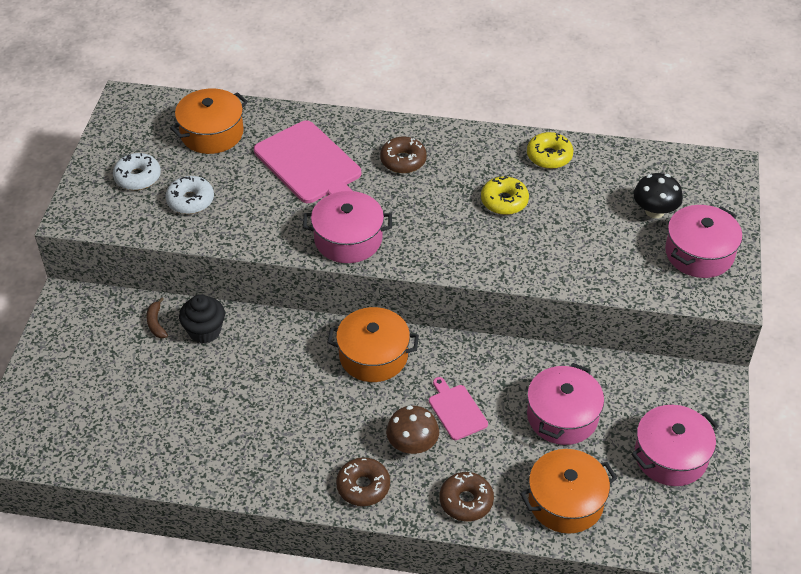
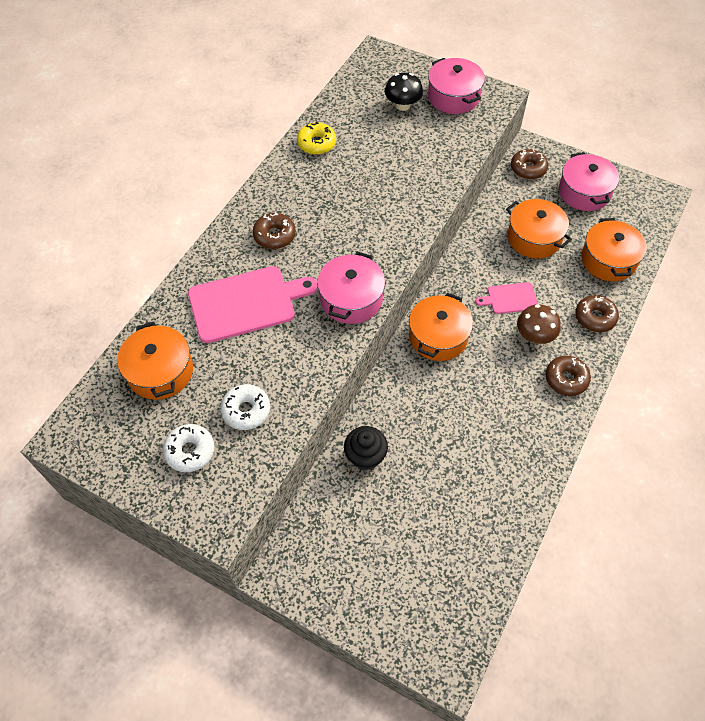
camera: 70 degrees left, 10 degrees up
(156, 323) = (340, 496): brown banana -> none
(504, 201) = (353, 185): yellow donut -> none
(562, 416) = (534, 238): pink pot -> orange pot
(677, 388) = (528, 169): none -> brown donut

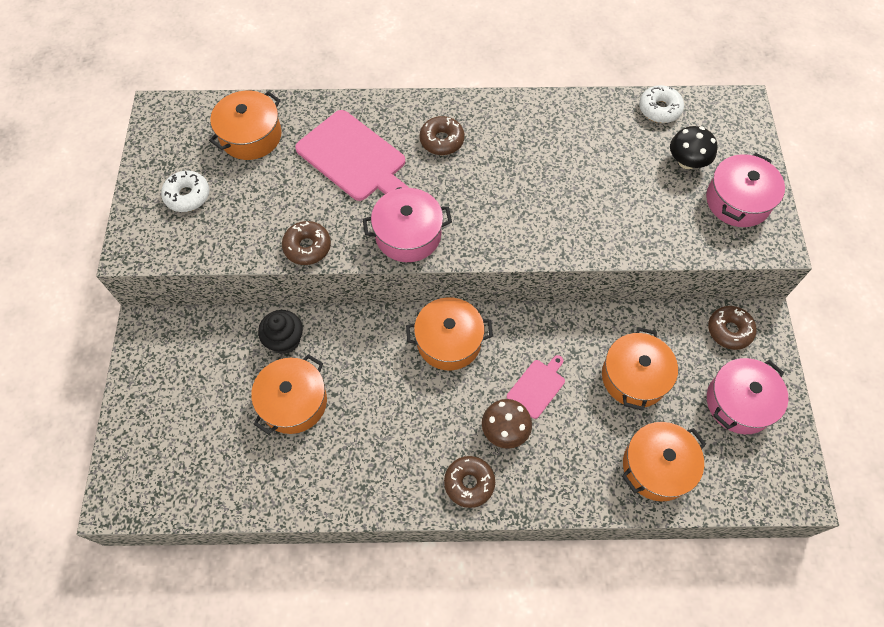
camera: 60 degrees right, 5 degrees up
(246, 410) = (245, 214): white donut -> white donut (659, 109)
(316, 143) = (577, 116): yellow donut -> none
(429, 474) = (293, 402): none -> orange pot
(510, 298) = (537, 387): pink cutting board -> pink cutting board turned 75 degrees clockwise
(595, 317) = (567, 482): brown donut -> brown donut (307, 247)

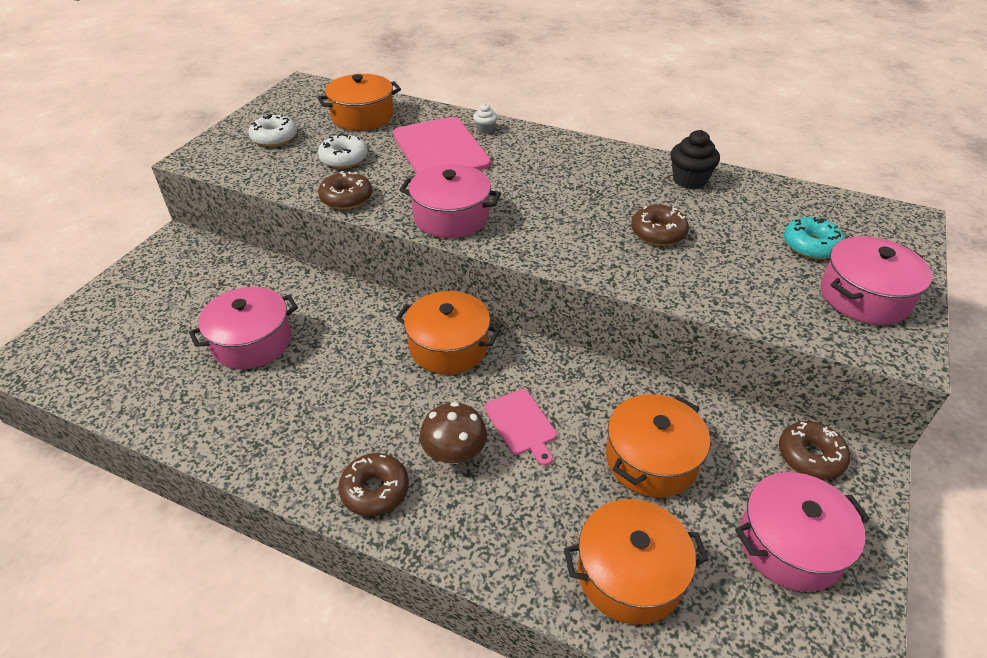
camera: 25 degrees right, 20 degrees down
(285, 340) = (286, 290): black cupcake -> black cupcake (689, 180)
(293, 402) = (252, 342): orange pot -> pink pot
(374, 114) = (485, 129): none -> white cupcake
(442, 140) = (537, 161): brown donut -> brown donut (658, 233)
(537, 387) = (521, 424): pink cutting board -> pink cutting board turned 90 degrees clockwise
(659, 109) = (797, 197): white donut -> white donut (344, 159)
(687, 161) = (811, 246): black mushroom -> turquoise donut

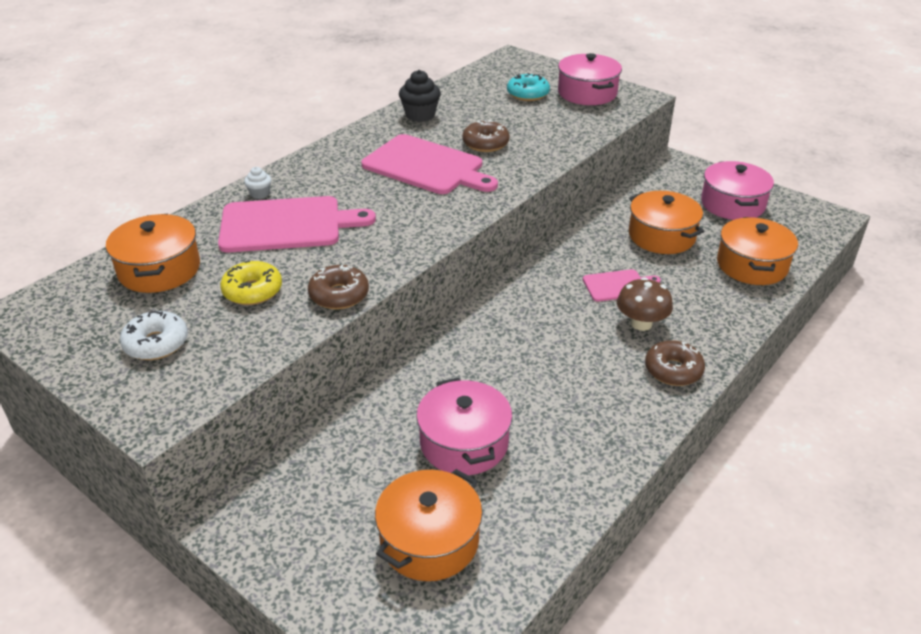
camera: 75 degrees left, 5 degrees down
(344, 159) = (252, 291): white donut -> yellow donut
(448, 346) = (518, 310): orange pot -> orange pot (429, 540)
(451, 217) = (411, 235): pink pot -> none
(583, 203) = (427, 166): none -> pink cutting board
(810, 456) = (668, 178): brown donut -> none

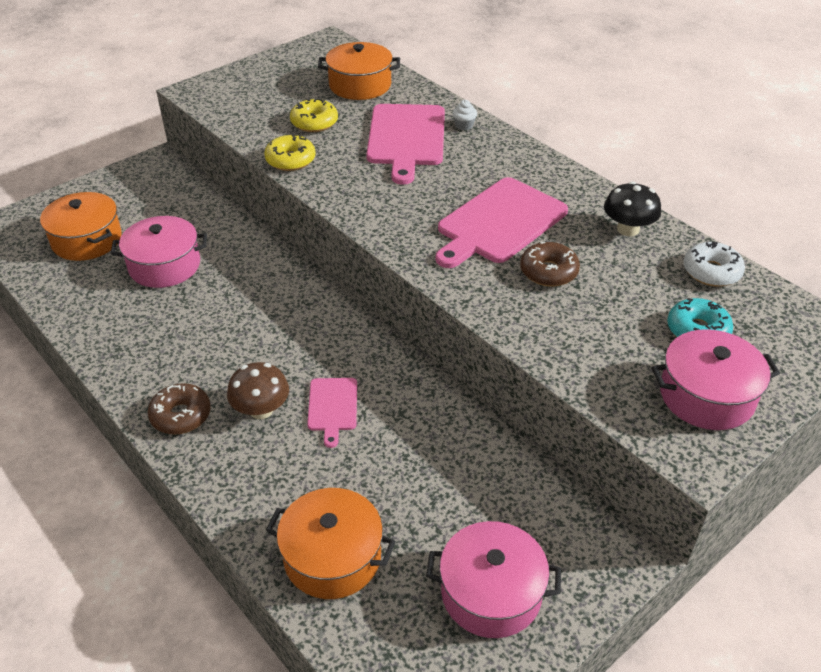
camera: 100 degrees right, 5 degrees up
(156, 343) = (269, 88): white donut -> white donut (711, 272)
(339, 295) = (290, 160): brown donut -> yellow donut
(420, 115) = (628, 229): black cupcake -> black mushroom
(661, 236) = (422, 477): orange pot -> none

